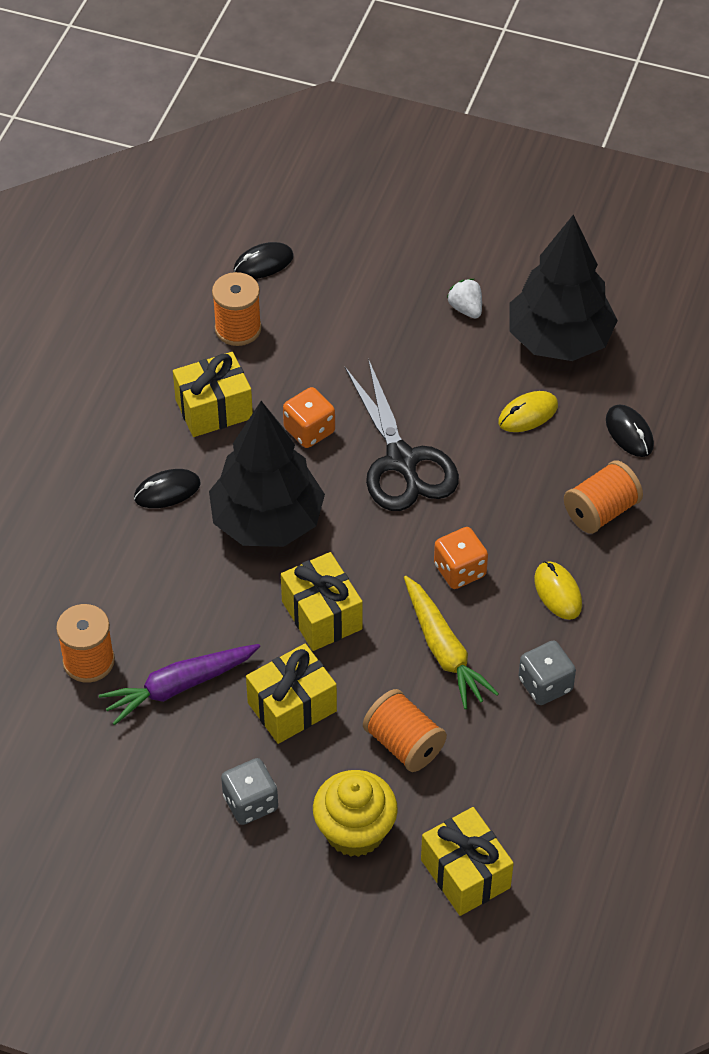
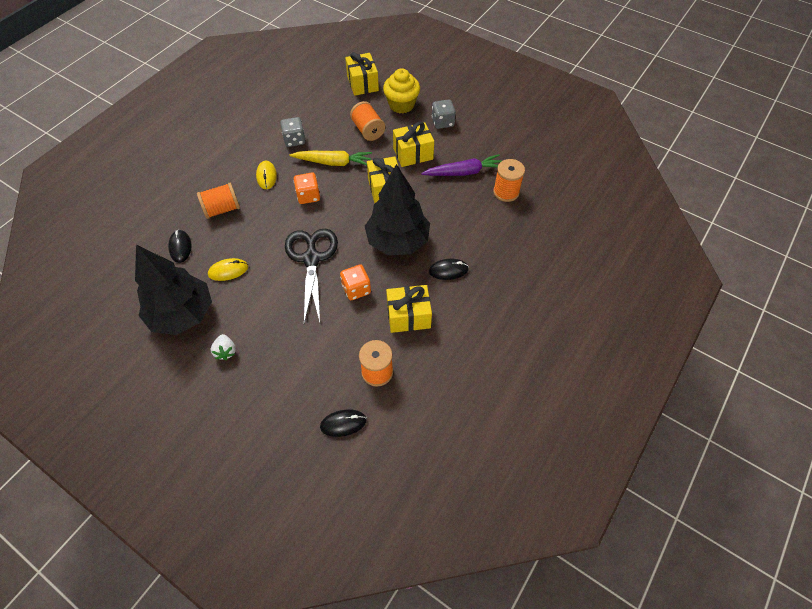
camera: 165 degrees left, 5 degrees up
(444, 650) = (333, 162): yellow carrot -> yellow carrot turned 105 degrees clockwise

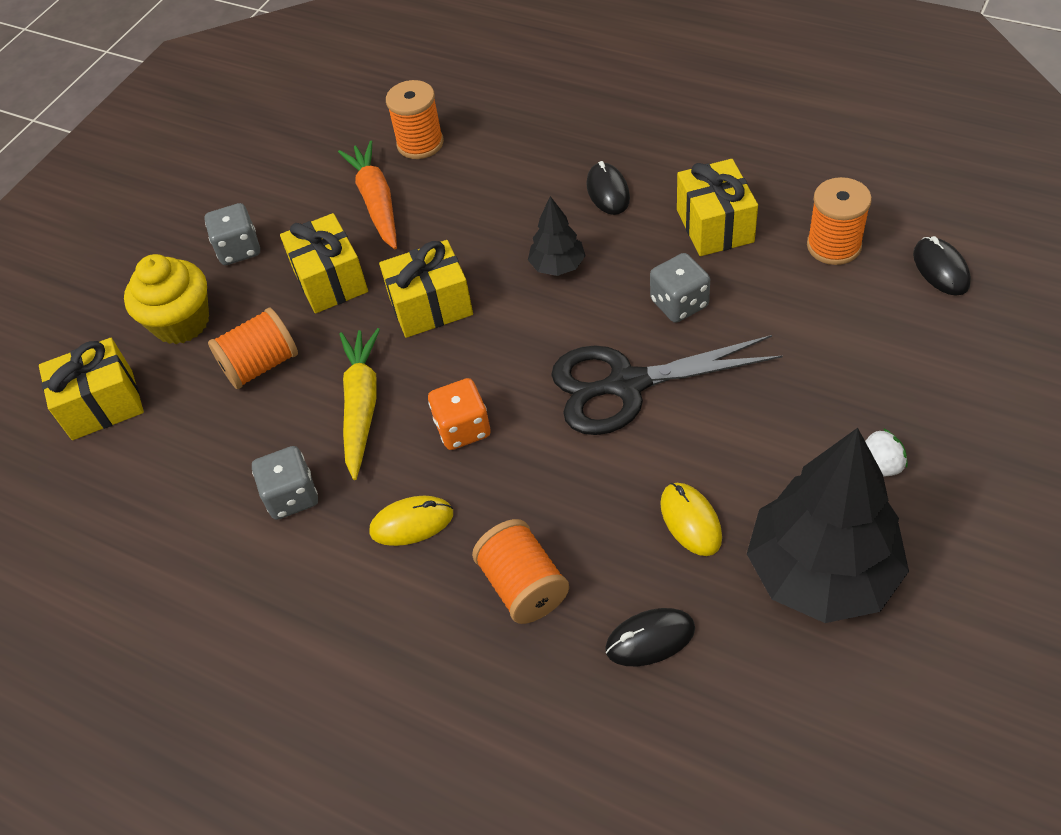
camera: 90 degrees left, 5 degrees down
(356, 289) = (679, 303): orange dice -> grey dice
(398, 241) = (557, 266): black tree -> black tree, size x0.47
(464, 172) = (376, 202): purple carrot -> orange carrot

